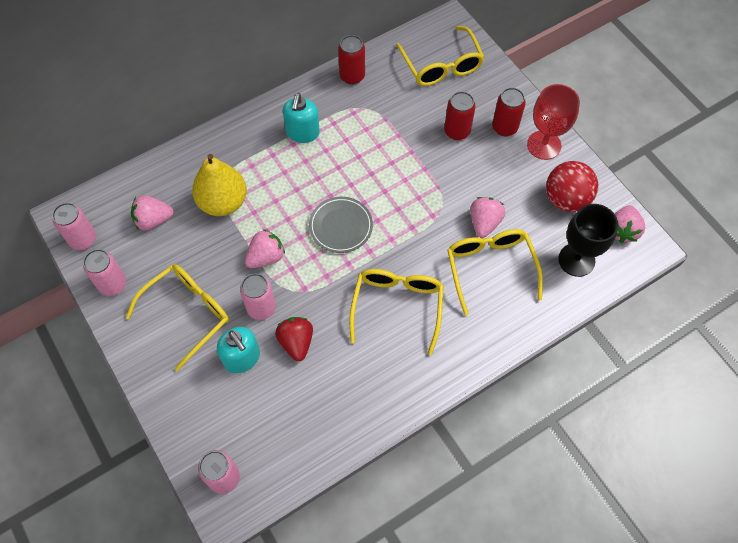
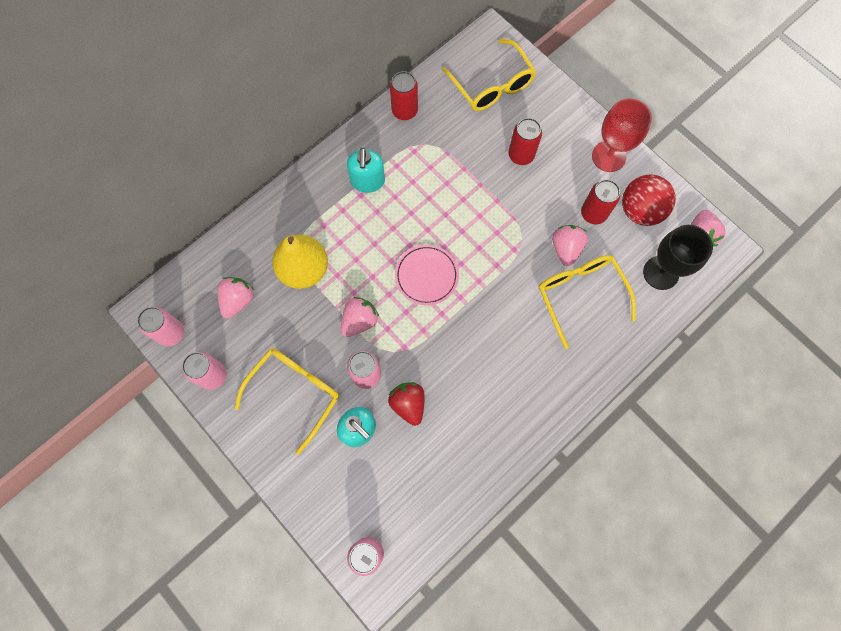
camera: 10 degrees left, 10 degrees up
(153, 220) = (238, 300): pink strawberry -> pink strawberry turned 135 degrees clockwise
(341, 226) = (426, 276): grey plate -> pink plate
(397, 306) = (498, 350): yellow glasses -> none
(504, 127) = (567, 143): red can -> red can (593, 213)

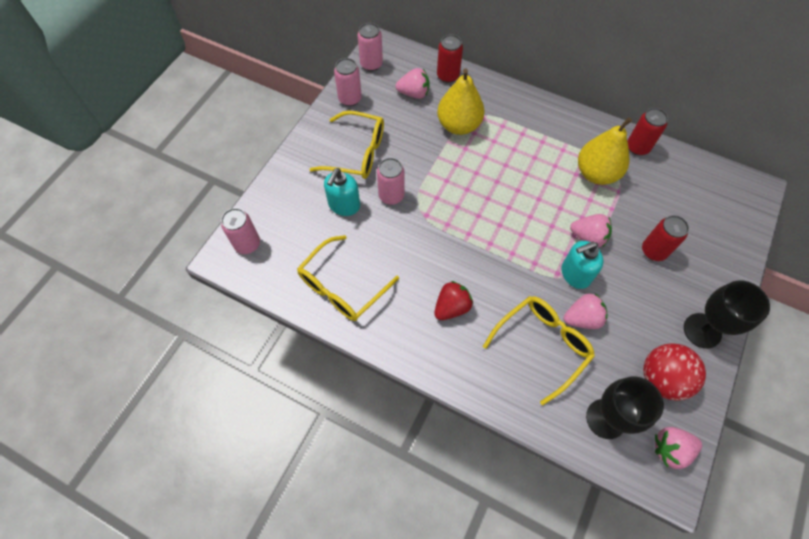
camera: 70 degrees right, 10 degrees down
(359, 321) = (434, 176): pink strawberry -> pink strawberry (588, 237)
(367, 181) = (557, 142): turquoise soap dispenser -> turquoise soap dispenser (575, 274)
(408, 404) = (379, 233): red strawberry -> red strawberry (451, 307)
(419, 163) = (596, 173): none -> yellow pear
(426, 276) = (496, 211): pink plate -> none
(492, 85) = (708, 206): yellow glasses -> yellow glasses (342, 287)
(593, 213) = (632, 333): red can -> red can (448, 76)
(608, 156) = (702, 330): red goblet -> black goblet

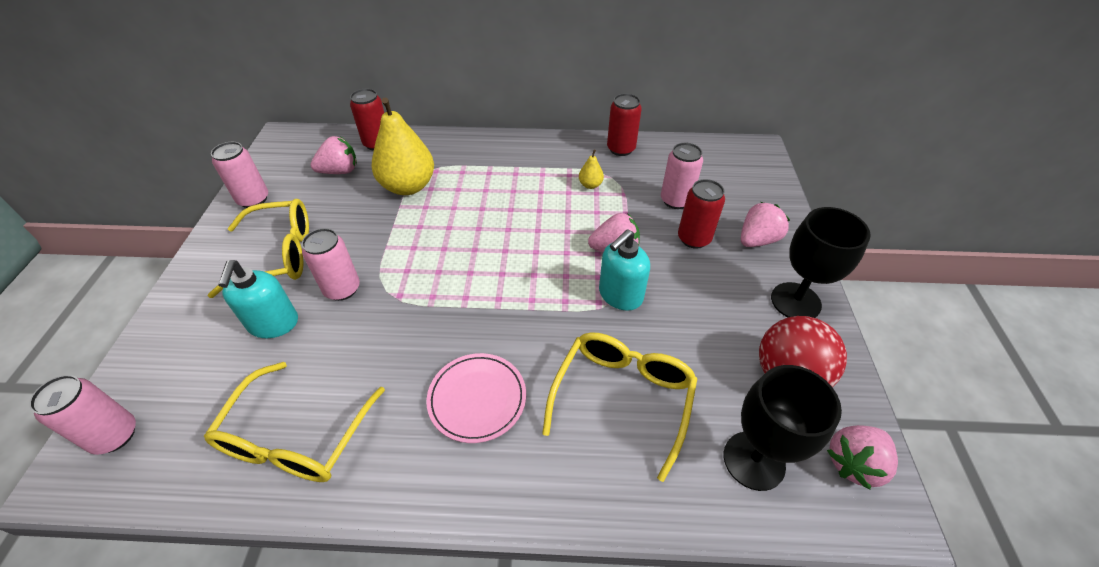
camera: 25 degrees left, 15 degrees down
(371, 64) = (275, 158): pink can -> pink can (675, 200)
(451, 307) = (477, 399): red strawberry -> pink plate
(582, 318) = (655, 343): pink strawberry -> pink strawberry (757, 240)
(596, 173) = (590, 185): yellow pear -> yellow pear, size x0.42

